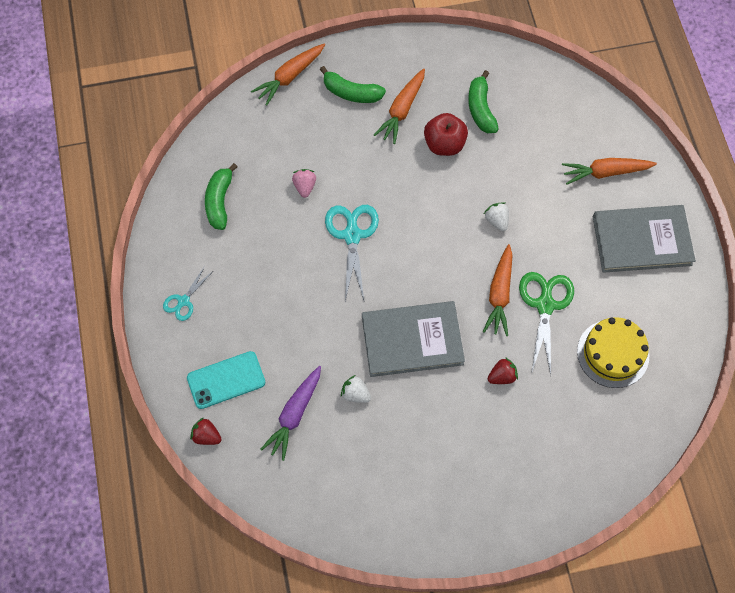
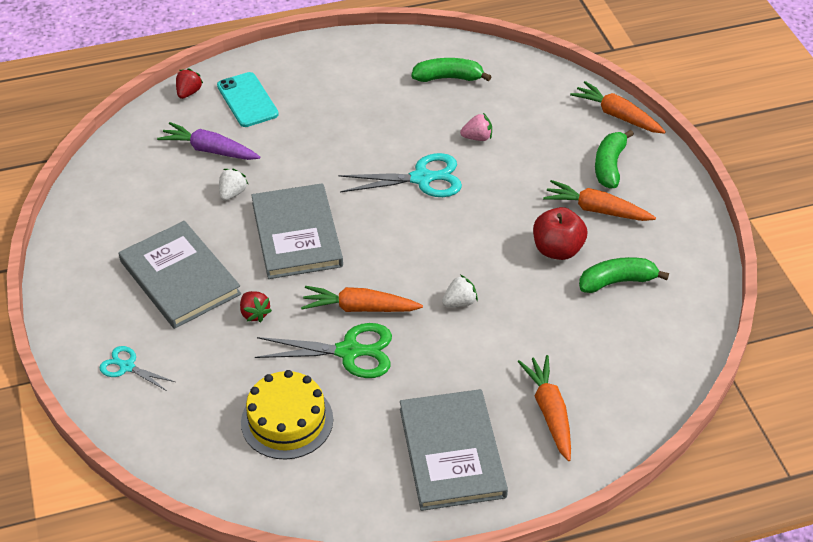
camera: 85 degrees right, 20 degrees down
(183, 301) = (332, 64): turquoise scissors -> turquoise scissors (127, 367)
(457, 438) = (180, 278): none -> grey book

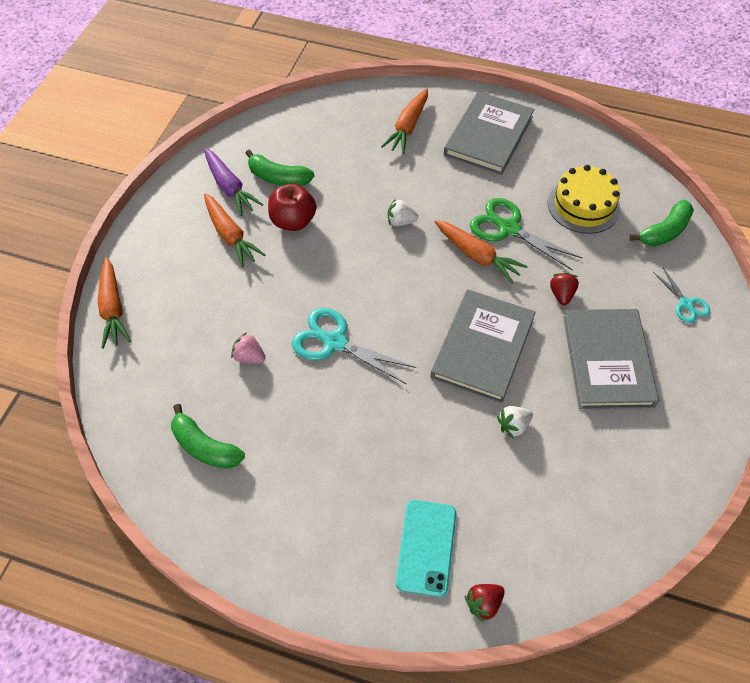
camera: 145 degrees left, 10 degrees up
(210, 150) = (506, 496): purple carrot -> purple carrot (229, 187)
(609, 166) = (177, 266): green banana -> green banana (664, 231)

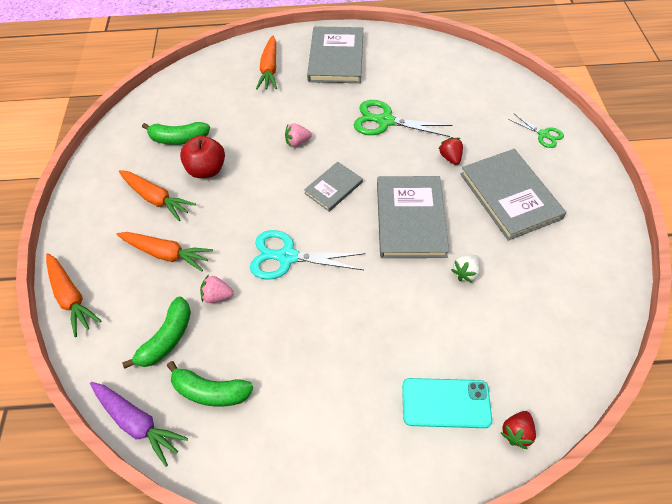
camera: 20 degrees left, 0 degrees up
(229, 187) = (139, 159): purple carrot -> purple carrot (138, 422)
(400, 221) = (297, 142): white strawberry -> pink strawberry
(416, 285) = (333, 188): none -> grey book
(426, 547) = (446, 403): turquoise phone -> turquoise phone turned 75 degrees counterclockwise
(477, 256) = (371, 149): orange carrot -> orange carrot (166, 253)
(583, 205) = (433, 87): yellow cake -> none
(664, 231) = (500, 88): green banana -> green banana (167, 338)
(686, 304) = (543, 134): turquoise scissors -> green scissors

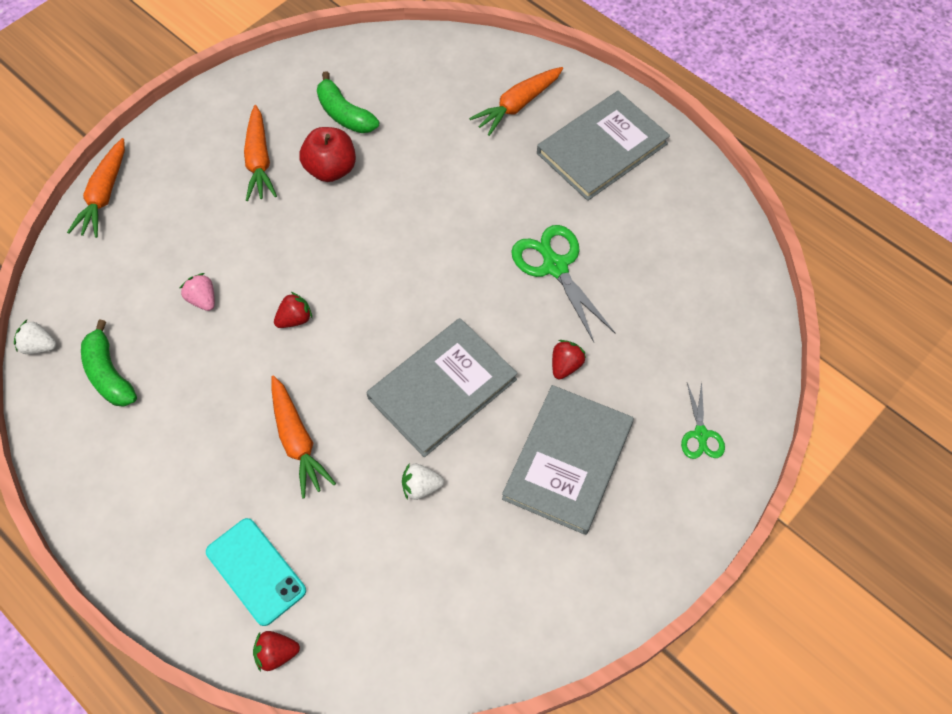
camera: 45 degrees right, 5 degrees up
(138, 422) = (39, 346): purple carrot -> white strawberry
(166, 253) = (209, 222): orange carrot -> orange carrot (297, 441)
(167, 338) = (128, 299): green banana -> none
(287, 257) = (295, 319): turquoise scissors -> red strawberry
(297, 142) = (442, 213): pink strawberry -> none
(333, 188) = (415, 291): grey book -> none

